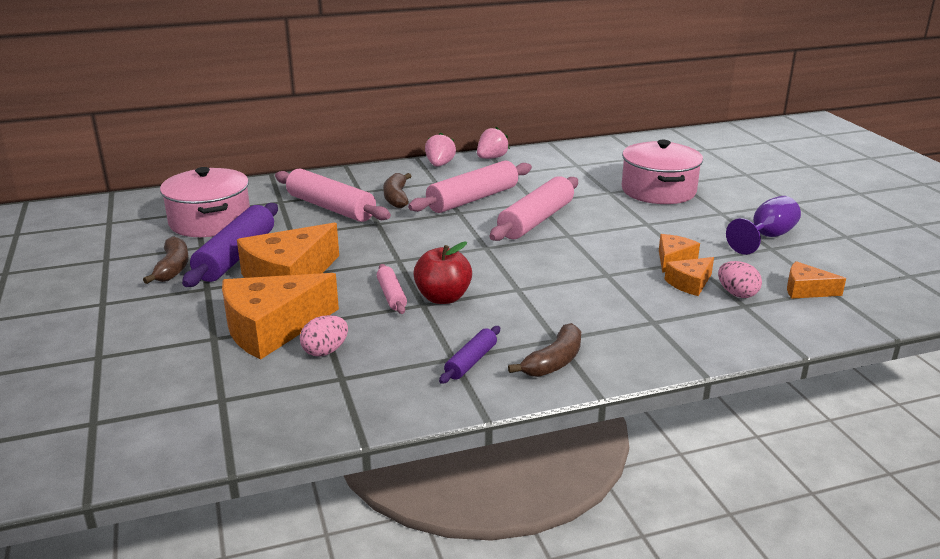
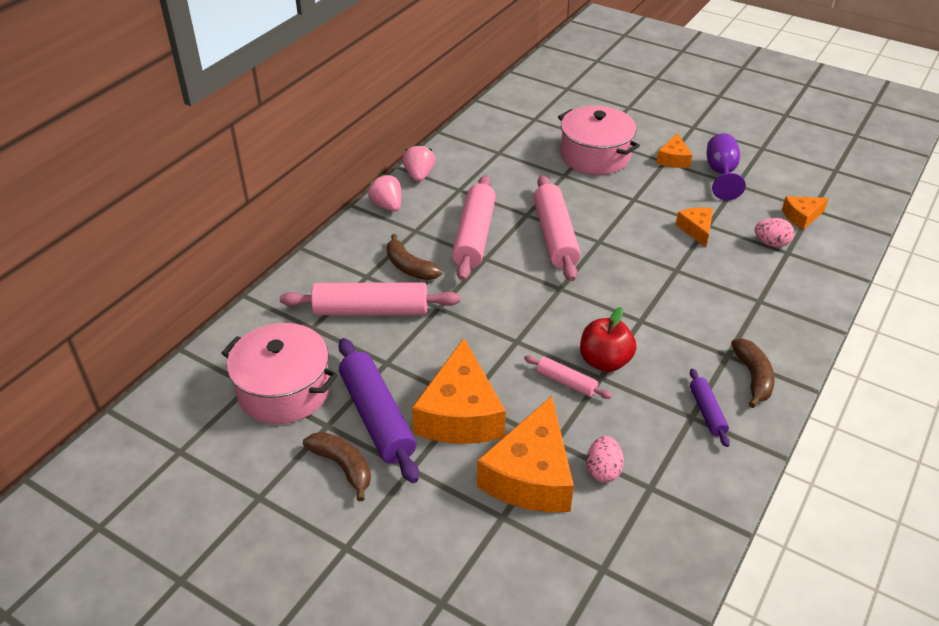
camera: 40 degrees left, 15 degrees up
(690, 283) = (734, 249): orange cheese -> orange cheese (673, 159)

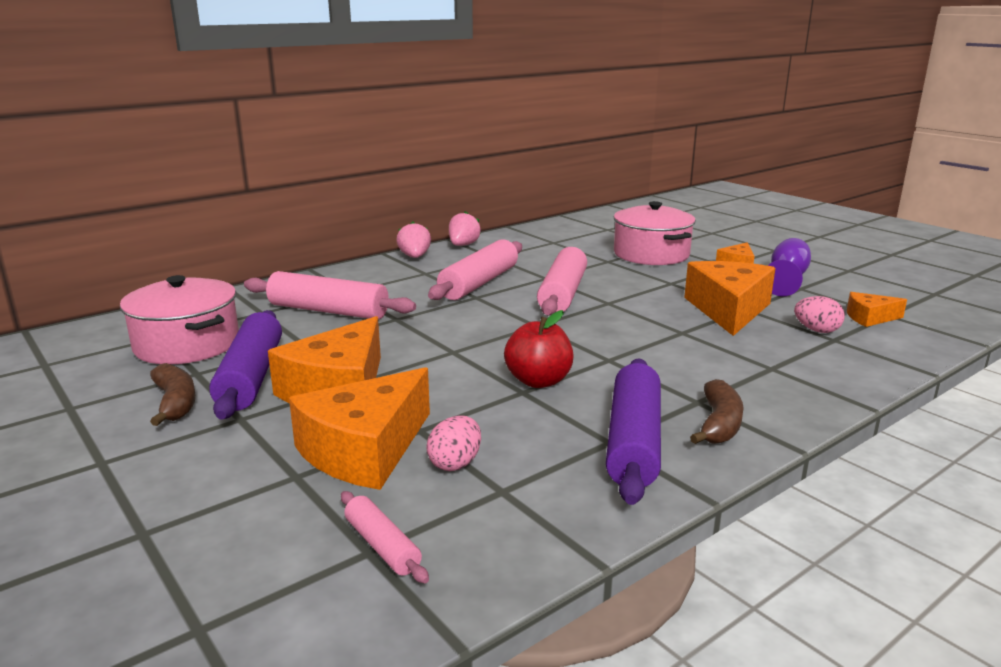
camera: 20 degrees right, 20 degrees down
(410, 267) = (395, 292): brown banana -> none
(566, 382) = (479, 388): pink rolling pin -> pink rolling pin (382, 546)
(696, 230) = (728, 310): orange cheese -> orange cheese, size x1.99
(707, 412) = (633, 441): purple rolling pin -> purple rolling pin, size x1.97

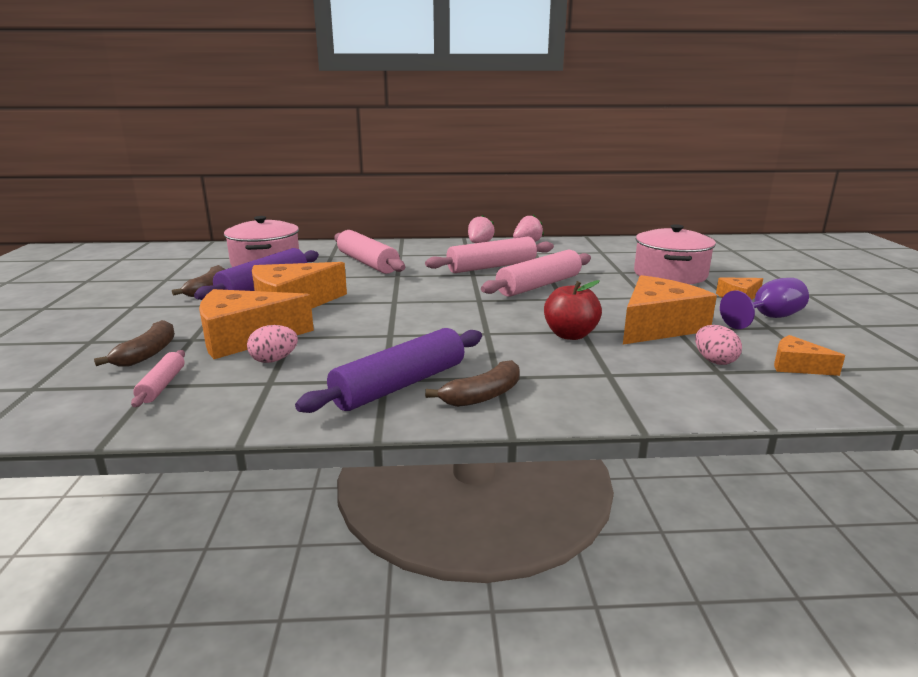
camera: 35 degrees right, 0 degrees up
(273, 515) = (148, 353): none -> brown banana
(538, 381) = (412, 332): red apple -> red apple (570, 335)

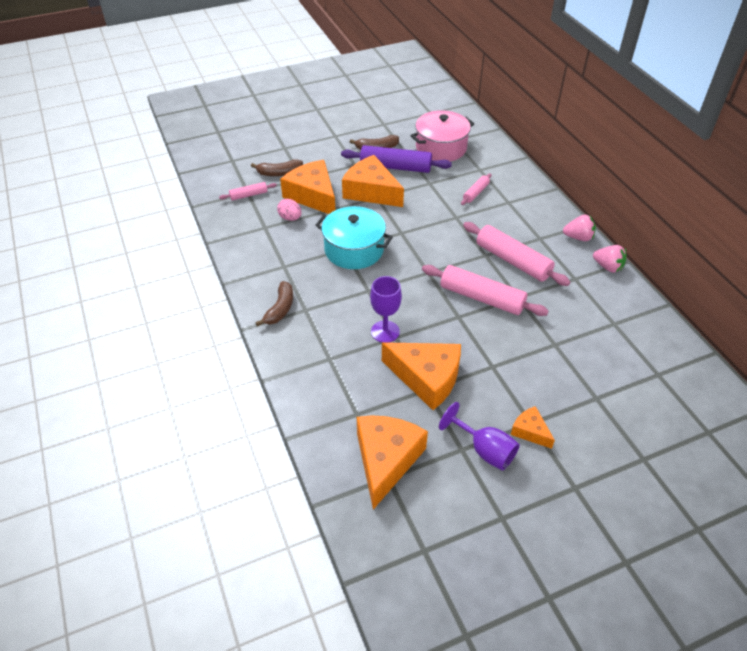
camera: 70 degrees right, 25 degrees up
(367, 263) = (476, 193): pink rolling pin -> pink rolling pin, size x0.51
(398, 329) = (354, 249): none -> turquoise pot
(400, 385) = (280, 274): purple rolling pin -> none
(483, 395) = (280, 309): brown banana -> brown banana turned 105 degrees counterclockwise
(570, 335) = (385, 331): red apple -> purple goblet
(670, 274) = (570, 380): pink pot -> none
(714, 361) = (374, 412): pink egg -> none
(797, 366) = (386, 460): orange cheese -> orange cheese, size x1.99

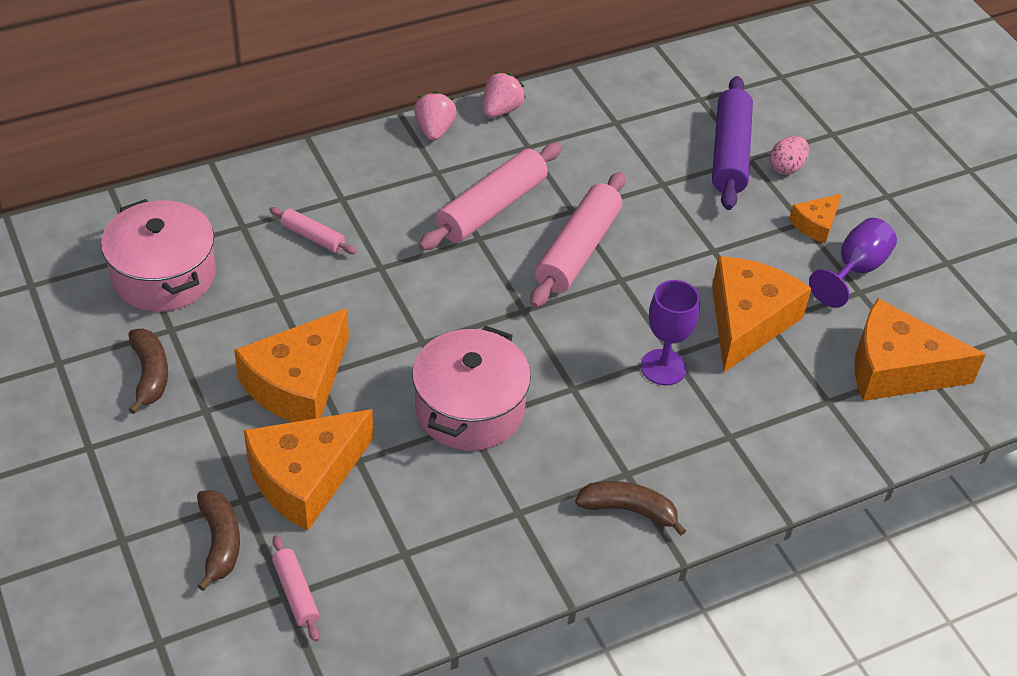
camera: 95 degrees left, 0 degrees up
(290, 218) = (376, 512): pink egg -> pink egg (786, 167)
(354, 249) = (470, 409): turquoise pot -> pink pot
(395, 167) = (221, 346): purple rolling pin -> purple rolling pin (730, 153)

